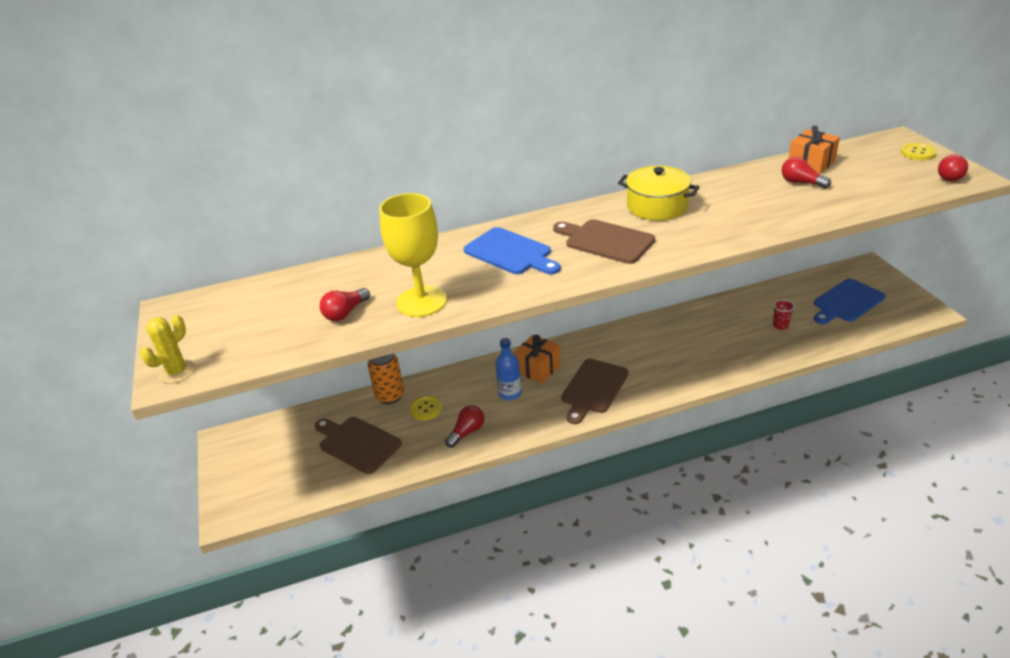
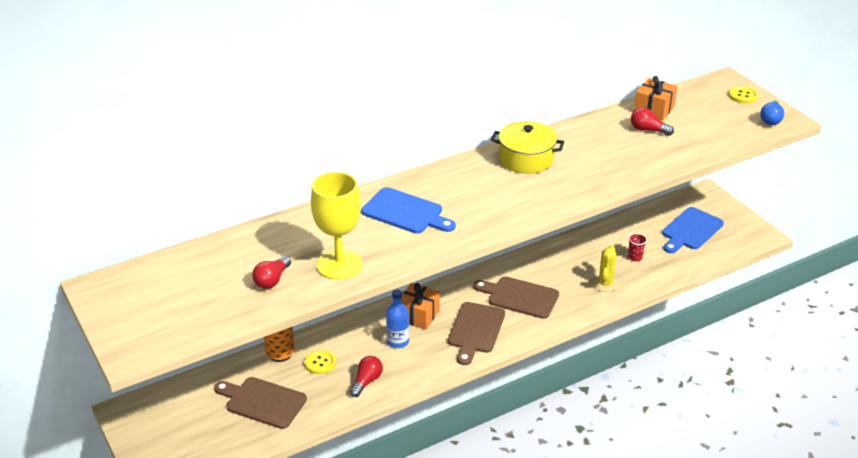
camera: 15 degrees left, 0 degrees up
(177, 372) = (137, 346): yellow cactus -> yellow cactus (605, 284)
(606, 241) = (488, 196): brown cutting board -> brown cutting board (519, 297)
(950, 176) = (770, 119): red light bulb -> blue light bulb

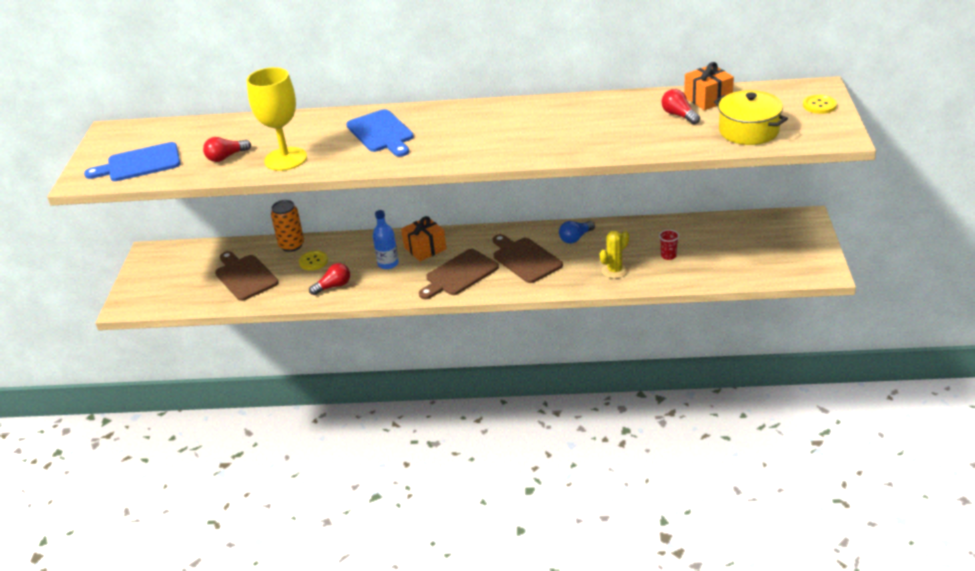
camera: 35 degrees right, 0 degrees up
(526, 159) = (533, 115): yellow pot -> yellow pot (748, 131)
(690, 230) = (751, 247): blue cutting board -> blue cutting board (140, 163)
(770, 119) = (822, 133): blue light bulb -> blue light bulb (575, 238)

